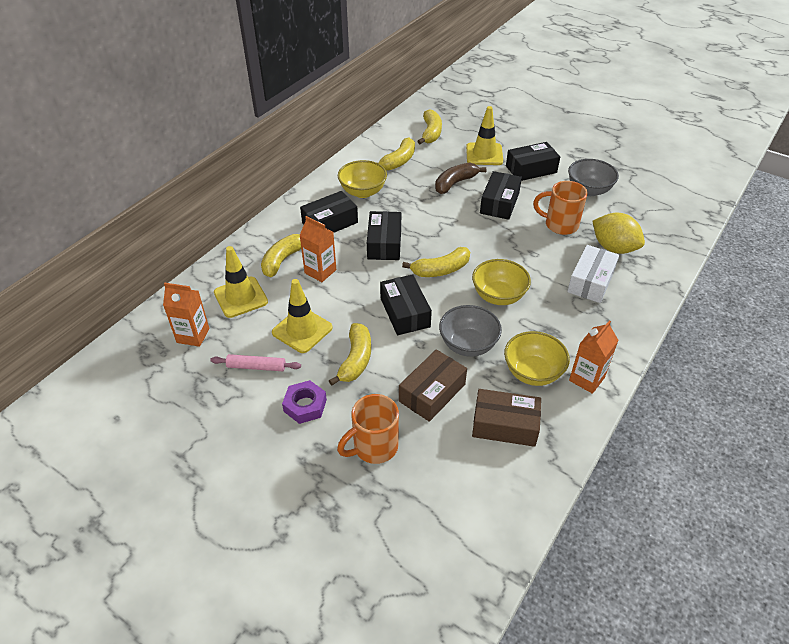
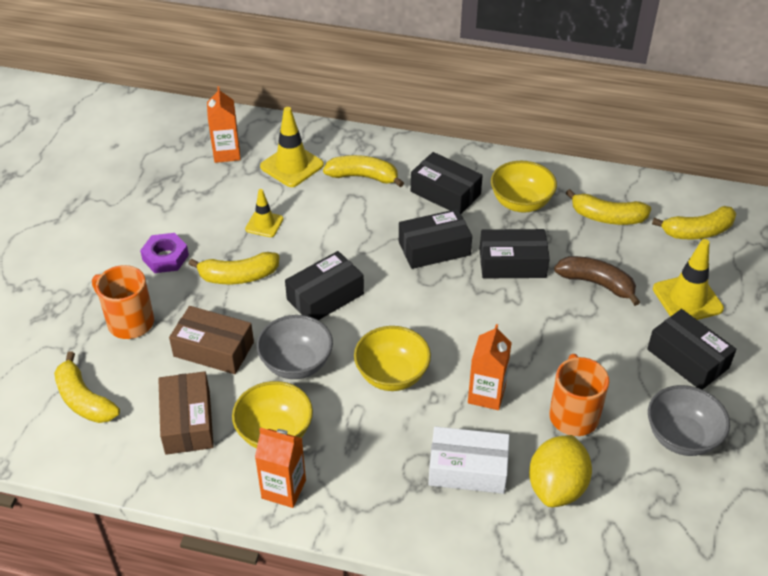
camera: 70 degrees right, 0 degrees up
(256, 367) = (202, 208): pink rolling pin -> none
(302, 330) = (264, 224): yellow traffic cone -> yellow traffic cone, size x0.61
(320, 271) = (359, 210): orange carton -> orange carton (486, 394)
(440, 270) = (413, 310): yellow banana -> yellow banana (84, 400)
(499, 203) = (582, 339): black box -> black box (512, 263)

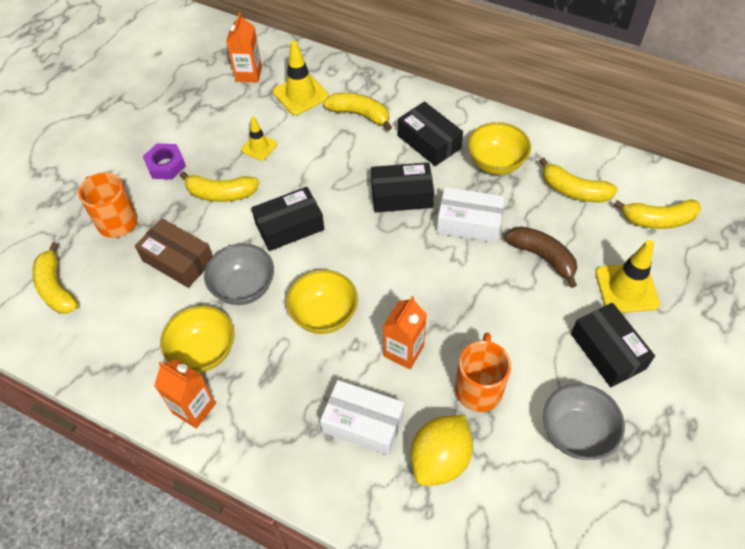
camera: 15 degrees right, 10 degrees up
(187, 422) = (134, 325): brown box -> none
(512, 263) = (469, 222): black box -> white box

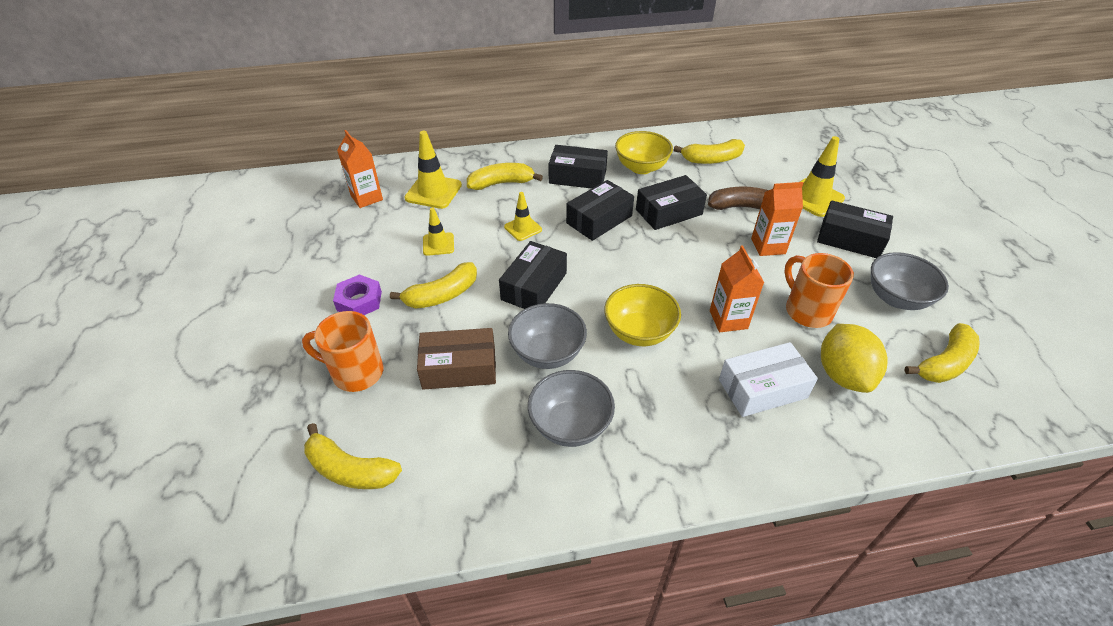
camera: 40 degrees left, 10 degrees down
(194, 408) = (616, 477): orange carton -> orange carton (768, 246)
(204, 351) = (570, 425): yellow bowl -> grey bowl
(333, 168) = (523, 228): none -> yellow traffic cone
(469, 222) = (668, 212): white box -> black box
(658, 220) = (781, 151): yellow banana -> yellow banana (944, 363)

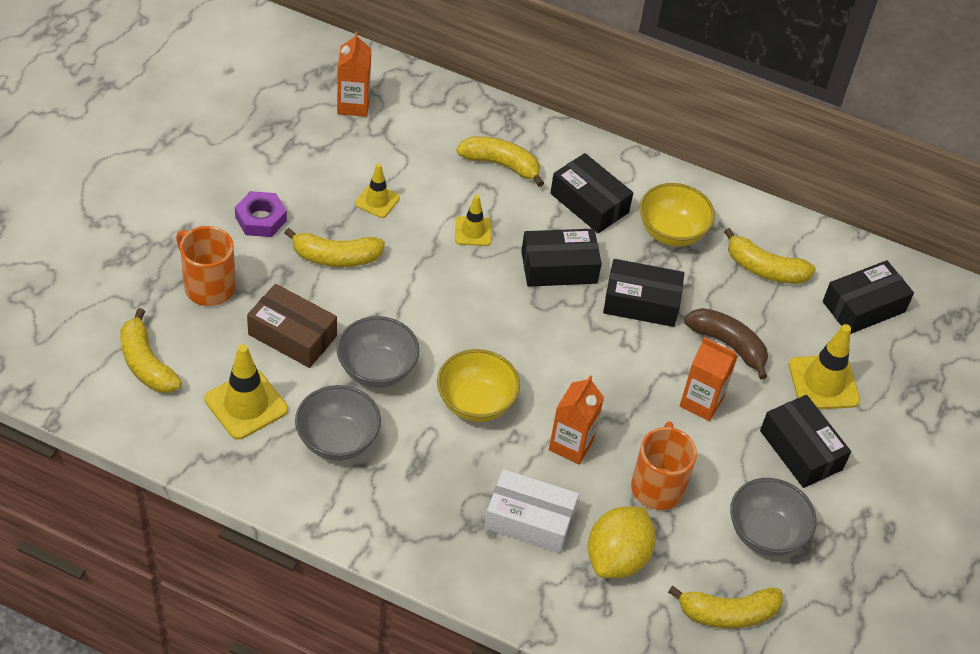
camera: 30 degrees right, 5 degrees up
(433, 192) = (423, 135): yellow traffic cone -> yellow traffic cone (246, 404)
(534, 286) = (425, 300): black box -> black box (863, 307)

